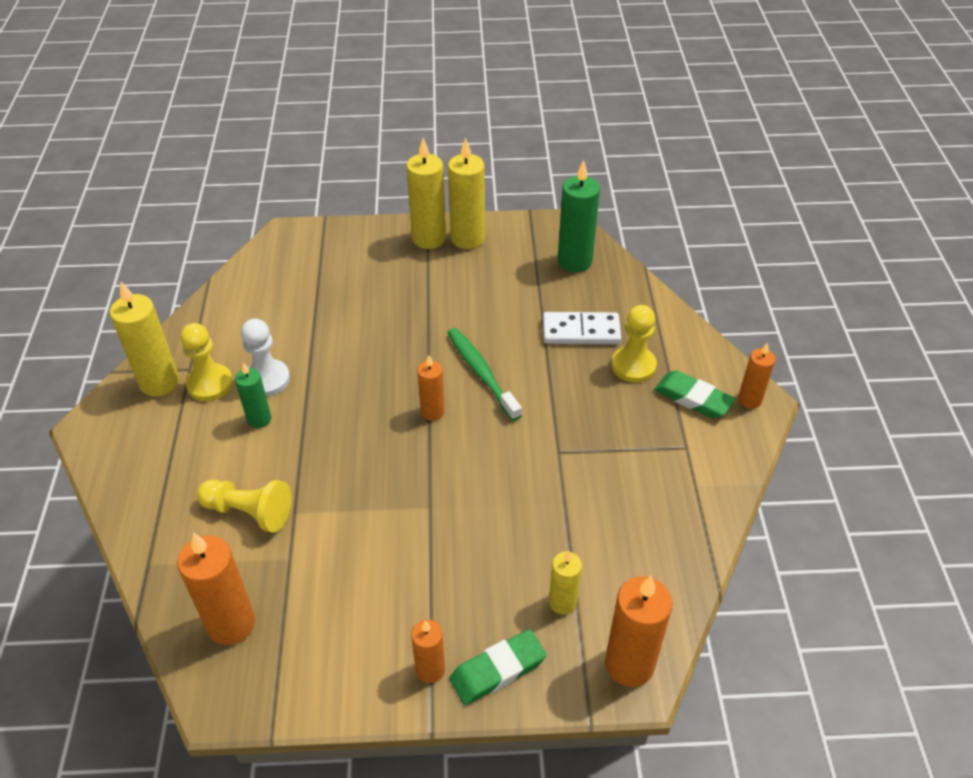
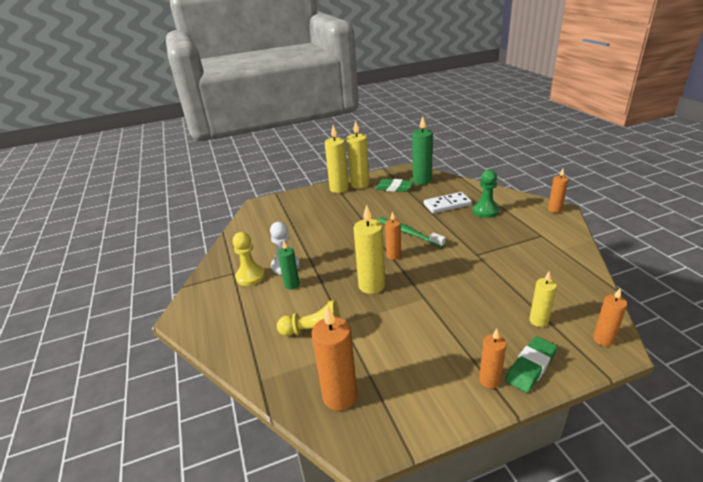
camera: 15 degrees left, 15 degrees down
(159, 382) = (217, 284): yellow candle -> yellow candle (371, 286)
(629, 664) = (603, 339): orange candle -> orange candle, size x0.60
(633, 366) = (485, 211): yellow pawn -> green pawn
(693, 398) = (526, 216): green eraser -> green eraser (394, 188)

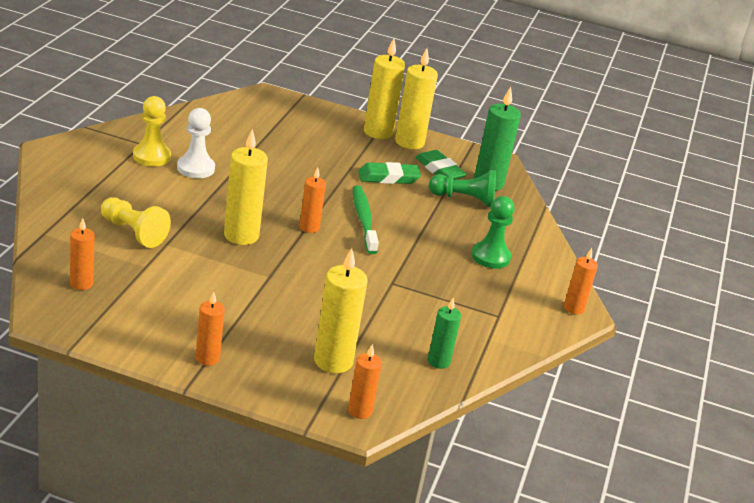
camera: 30 degrees right, 0 degrees up
(292, 285) = (175, 187): green candle -> green candle (438, 361)
(340, 396) = (81, 283): orange candle -> orange candle, size x0.60
(427, 193) = (464, 199): none -> green pawn
(447, 204) = (462, 224): white domino -> none
(530, 367) = (257, 377): green eraser -> green eraser (388, 177)
(538, 321) = (333, 361): yellow candle -> yellow candle, size x1.68

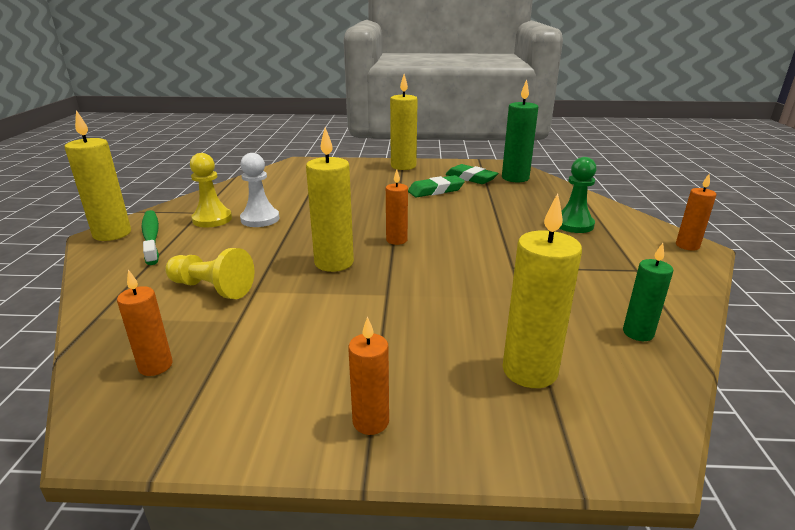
camera: 10 degrees left, 5 degrees down
(360, 411) = (623, 433): orange candle -> none
(363, 219) = (441, 223): green toothbrush -> green toothbrush (151, 237)
(409, 142) = (432, 167): yellow candle -> yellow candle (112, 234)
(464, 199) = (508, 191): green pawn -> none

